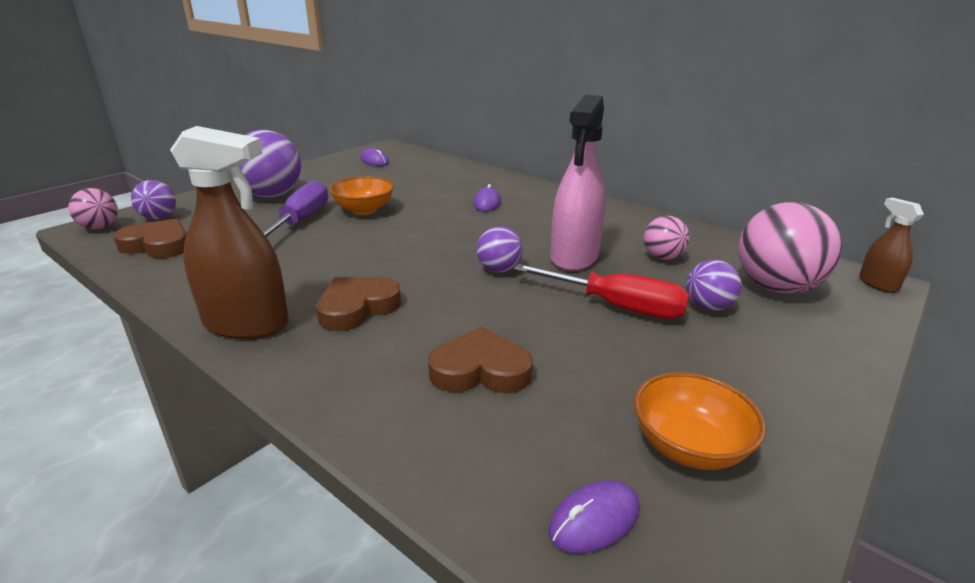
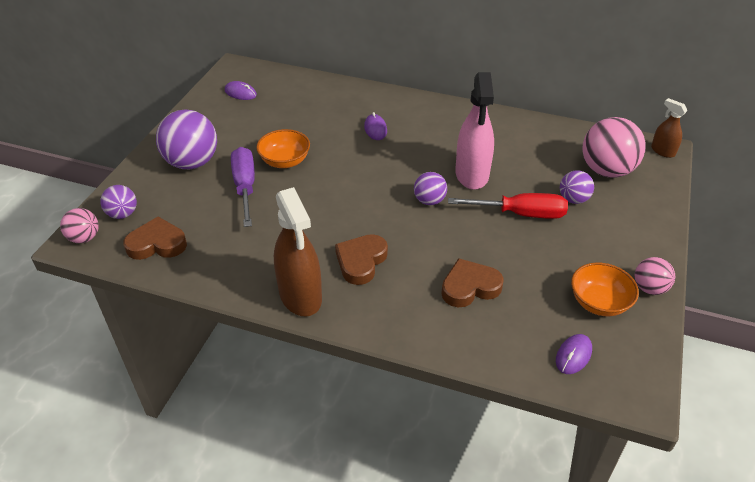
camera: 20 degrees left, 15 degrees up
(246, 324) = (300, 296): brown spray bottle -> brown spray bottle turned 75 degrees clockwise
(662, 257) = (528, 159): pink ball -> pink ball (649, 288)

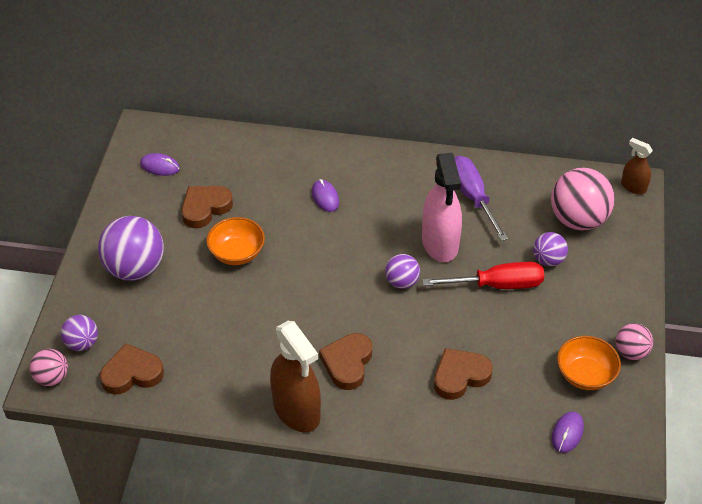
camera: 10 degrees left, 5 degrees up
(245, 187) = (203, 292): purple screwdriver -> purple screwdriver (473, 197)
(268, 126) = (205, 208): none -> brown heart

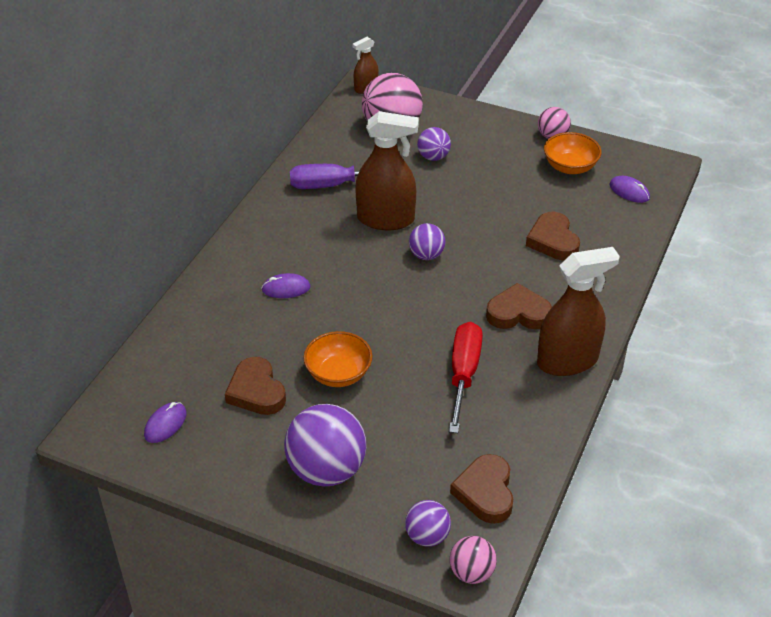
camera: 75 degrees left, 5 degrees down
(347, 363) = (518, 313): brown heart -> brown heart turned 150 degrees clockwise
(440, 243) = (386, 219): pink spray bottle -> brown spray bottle
(497, 285) = (452, 194): red screwdriver -> red screwdriver (463, 374)

